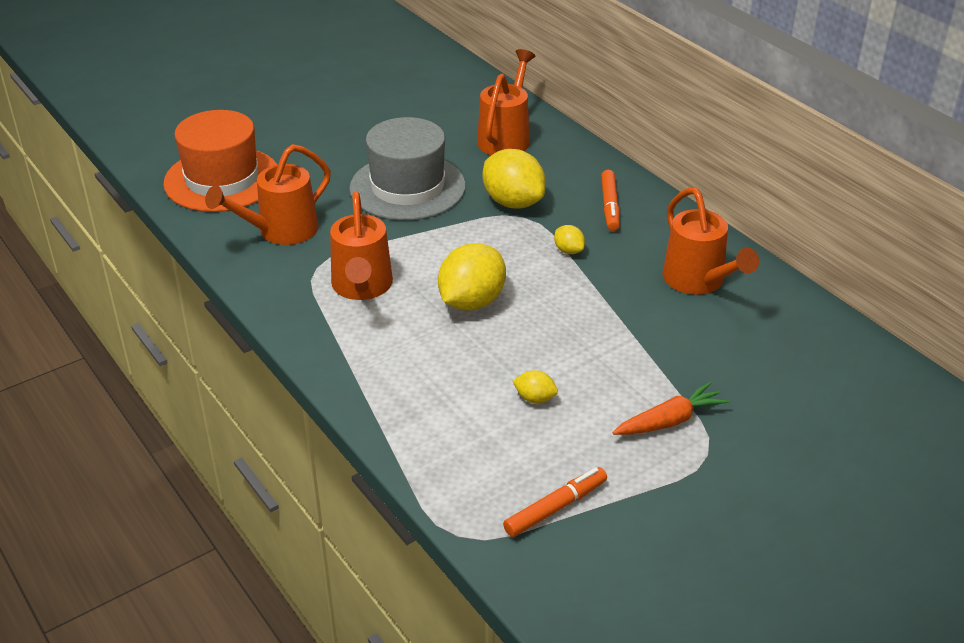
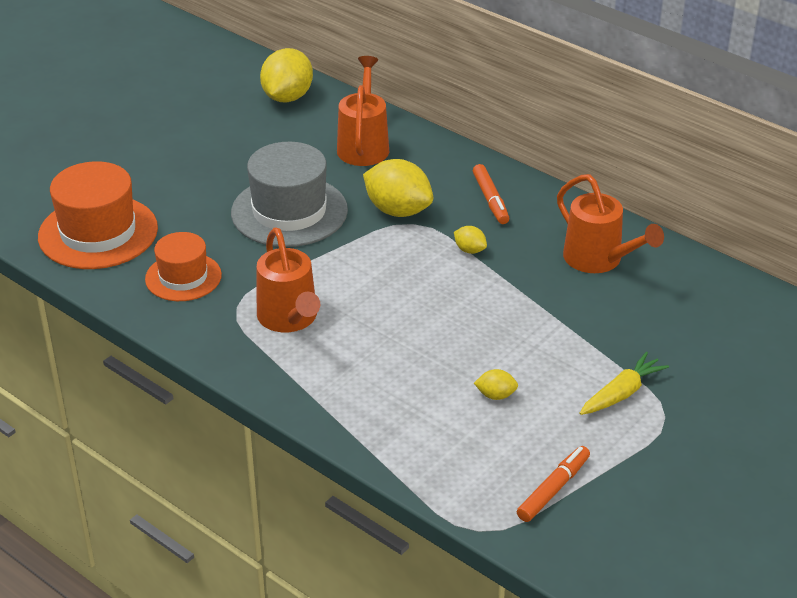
camera: 15 degrees left, 0 degrees up
(280, 232) = (183, 277): orange watering can -> orange hat
(471, 302) = (400, 315): yellow lemon -> yellow lemon (287, 97)
(669, 421) = (621, 393): orange carrot -> yellow carrot

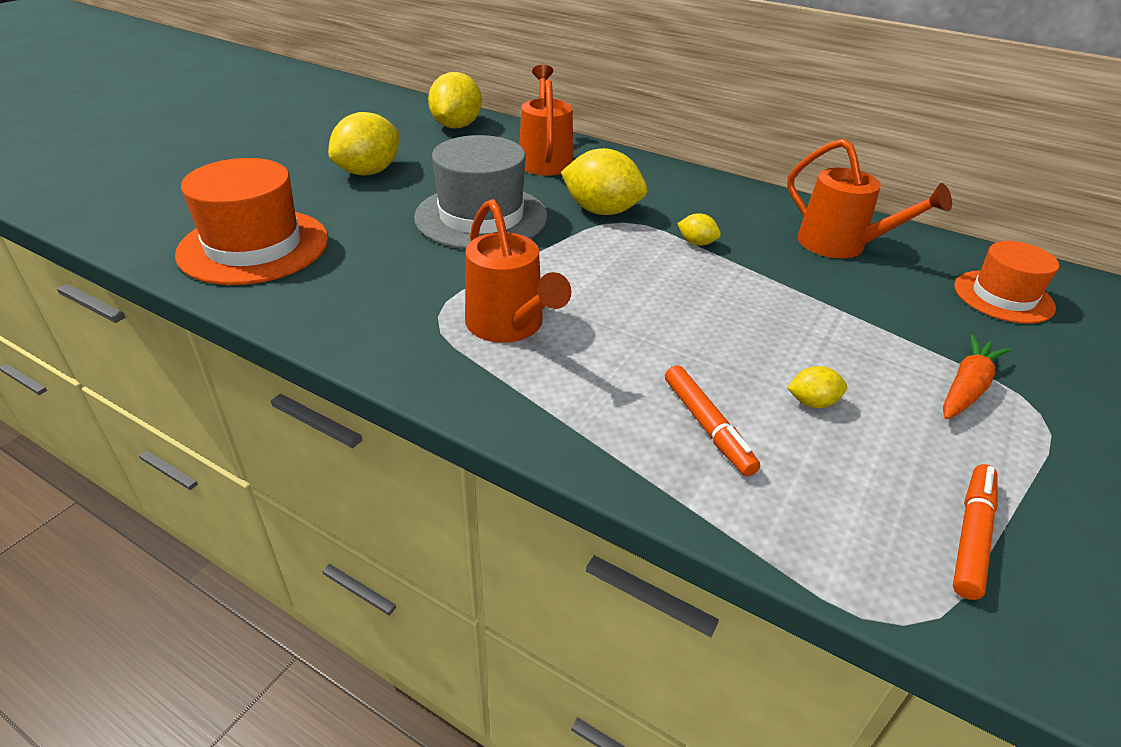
camera: 10 degrees left, 0 degrees up
(183, 277) = (364, 287): orange hat -> orange hat (1003, 297)
(197, 154) = (369, 172): none -> yellow lemon
(490, 199) = (695, 198): orange marker -> orange marker (707, 426)
(621, 393) = (966, 387): yellow carrot -> orange carrot

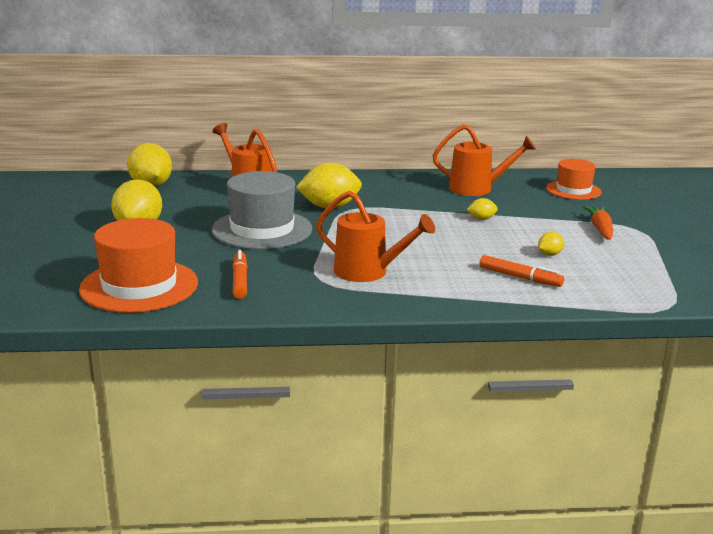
camera: 35 degrees left, 15 degrees down
(696, 243) = (405, 208): yellow lemon -> yellow lemon (481, 219)
(971, 536) = (659, 276): orange marker -> orange marker (240, 280)

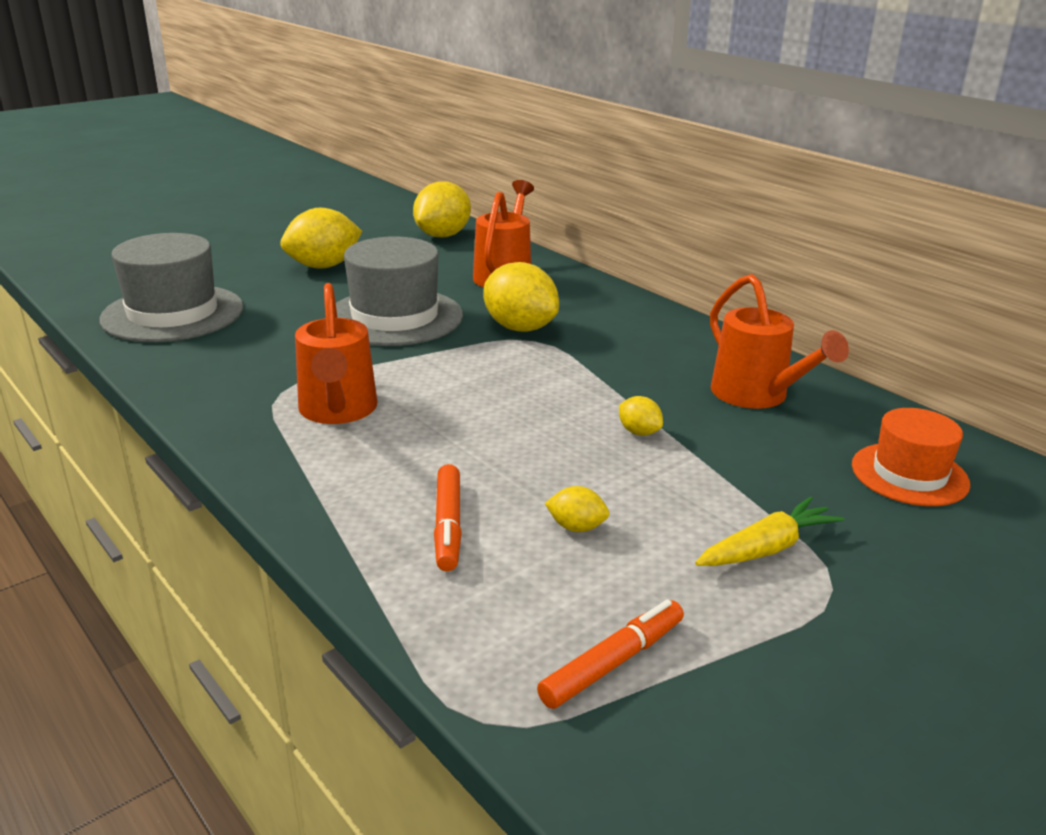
camera: 55 degrees right, 5 degrees up
(139, 286) = (173, 313): orange hat -> grey hat
(240, 280) = (234, 351): orange marker -> orange marker (612, 663)
(600, 229) = (767, 548): orange carrot -> yellow carrot

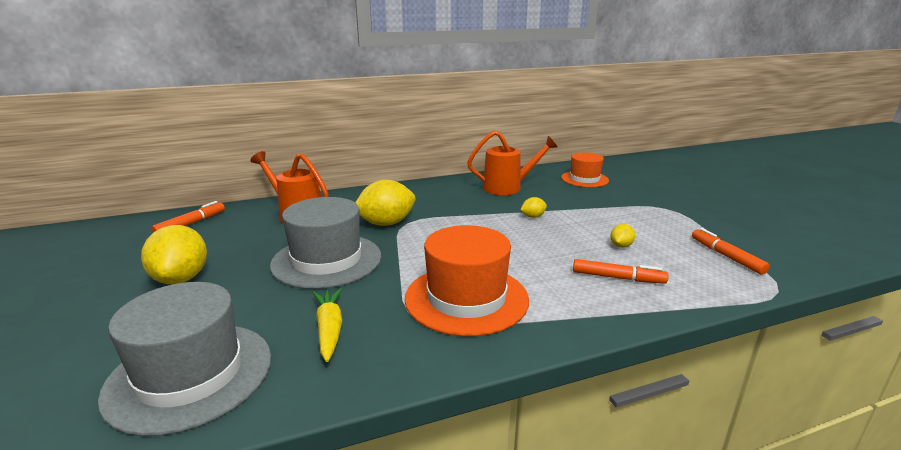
camera: 70 degrees left, 5 degrees down
(338, 411) = (466, 298): orange watering can -> orange hat
(442, 235) = (191, 224): yellow lemon -> orange marker
(767, 548) = (638, 212): yellow carrot -> yellow carrot (329, 329)

